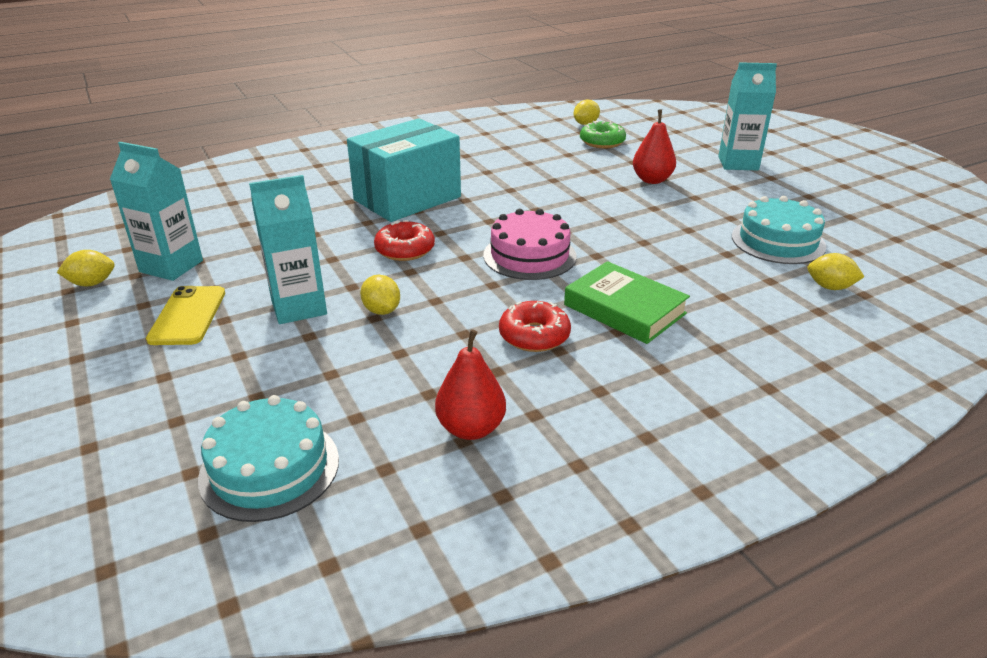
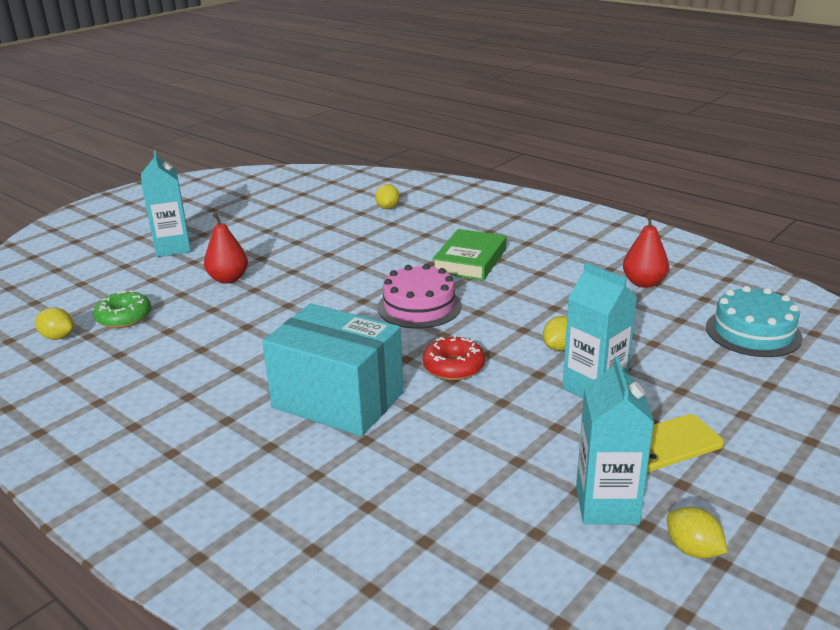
camera: 110 degrees left, 5 degrees down
(534, 335) = (532, 283): red donut -> none
(778, 241) = (330, 224): turquoise cake -> none

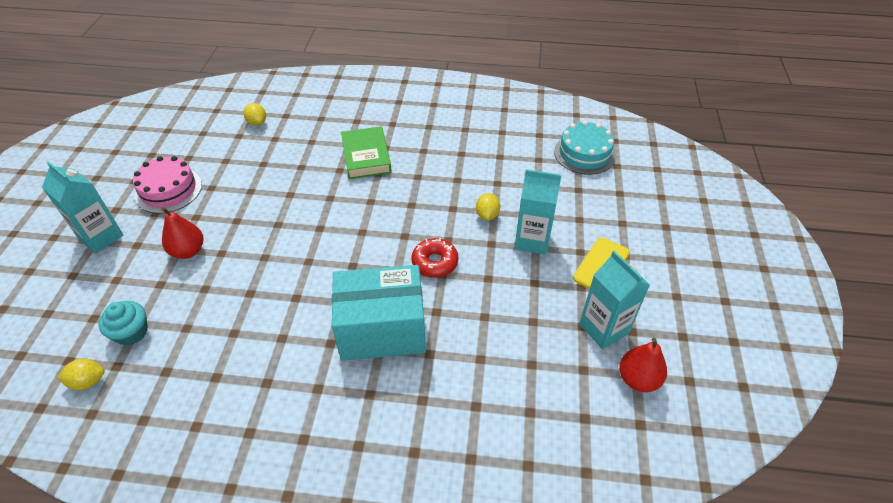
camera: 35 degrees left, 20 degrees up
(124, 317) = (131, 332): green donut -> turquoise cupcake
(419, 306) = (366, 217): pink cake -> pink cake (168, 190)
(643, 283) = (495, 134): red pear -> red pear (638, 379)
(692, 550) = (664, 336): yellow lemon -> none

